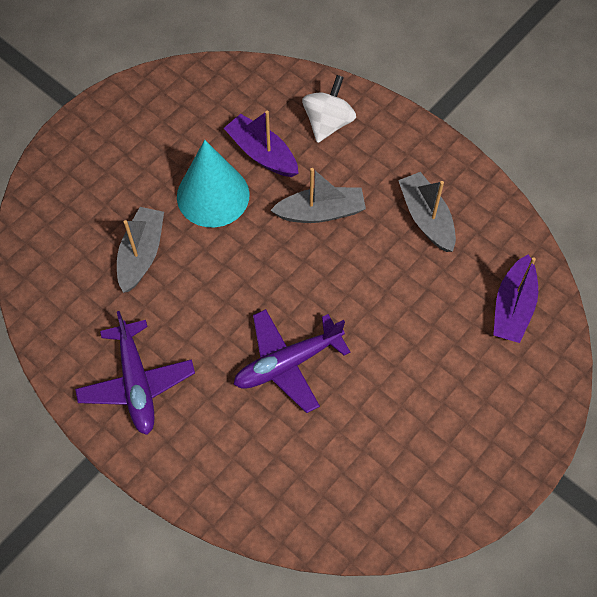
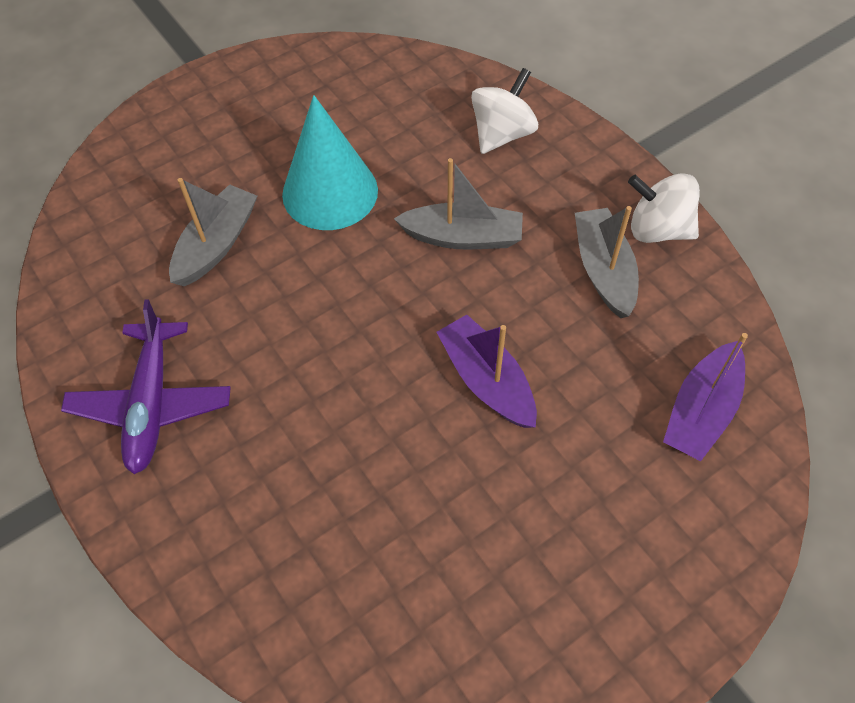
camera: 15 degrees right, 5 degrees down
(262, 153) = (407, 154): purple boat -> purple boat (486, 380)
(287, 363) = (360, 421): purple plane -> none
(457, 179) = (658, 229): none -> white spinning top

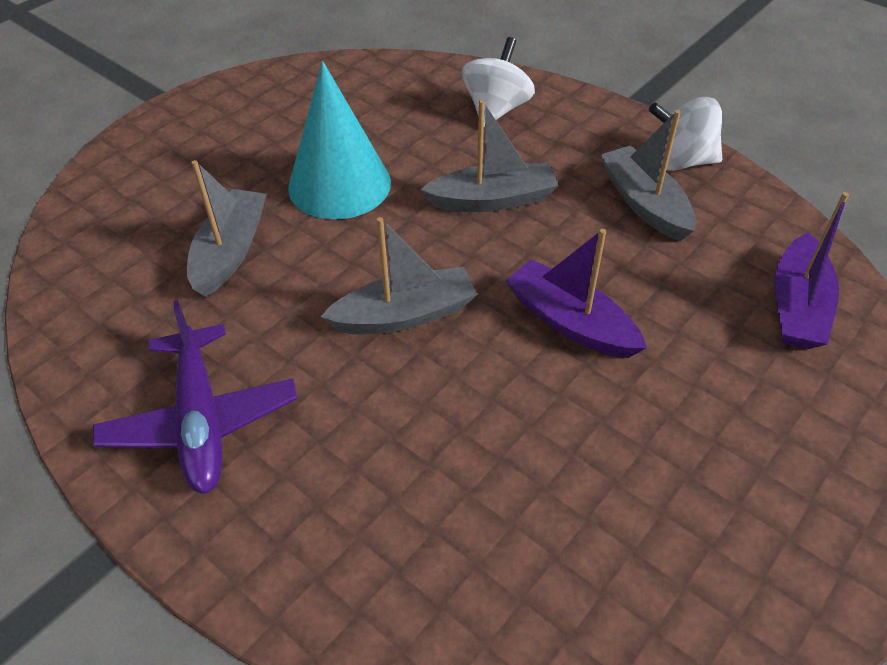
camera: 15 degrees left, 10 degrees down
(345, 341) = (405, 315): none -> grey boat

